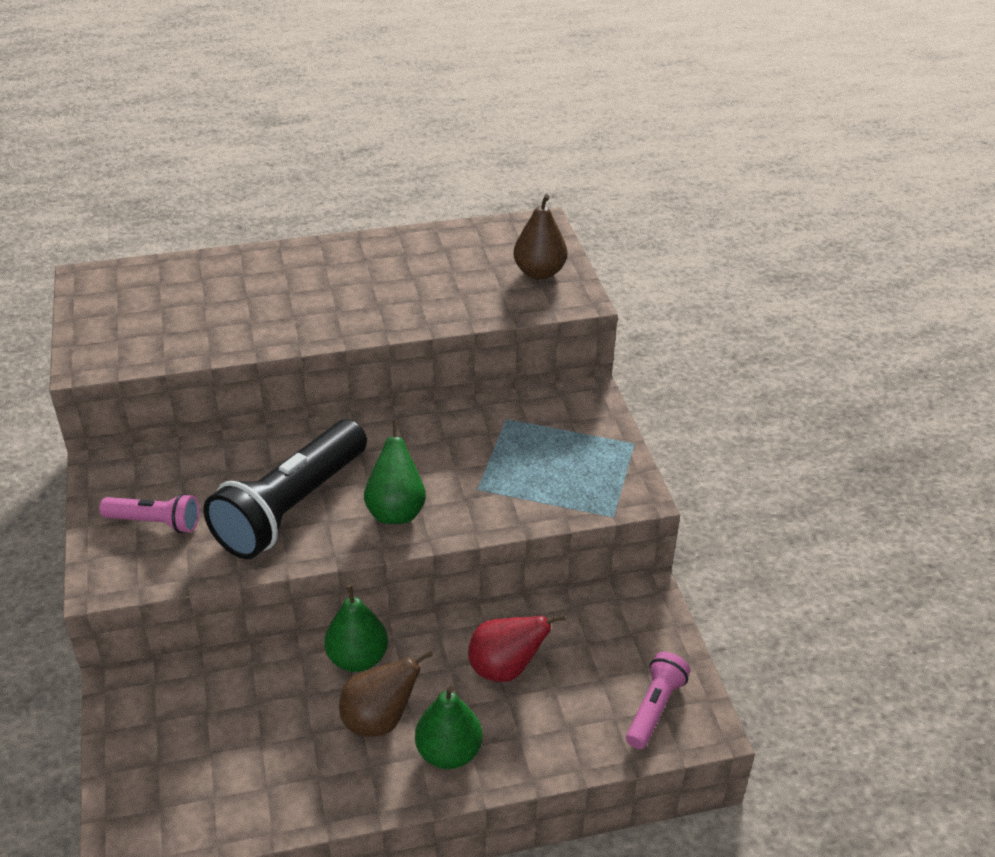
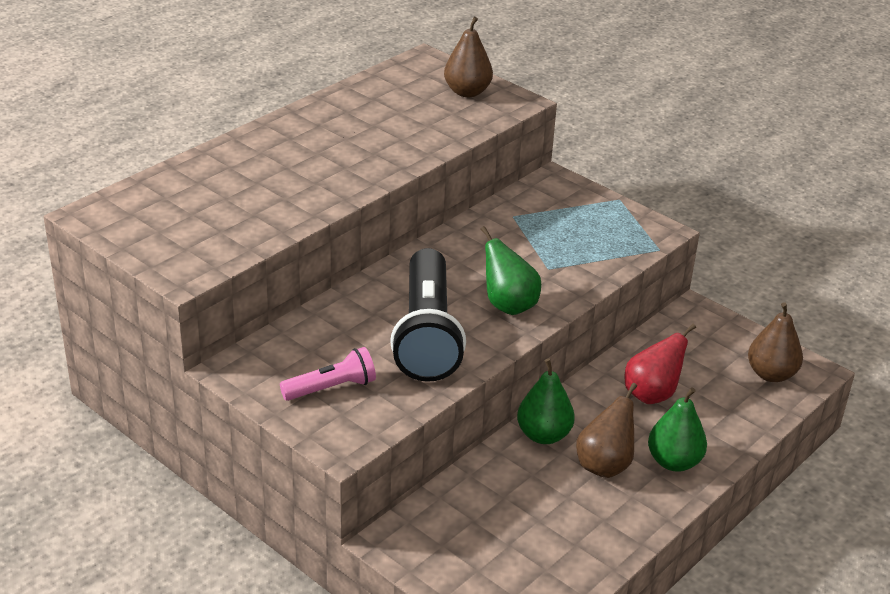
camera: 35 degrees left, 5 degrees down
(654, 708) = (771, 374): pink flashlight -> brown pear

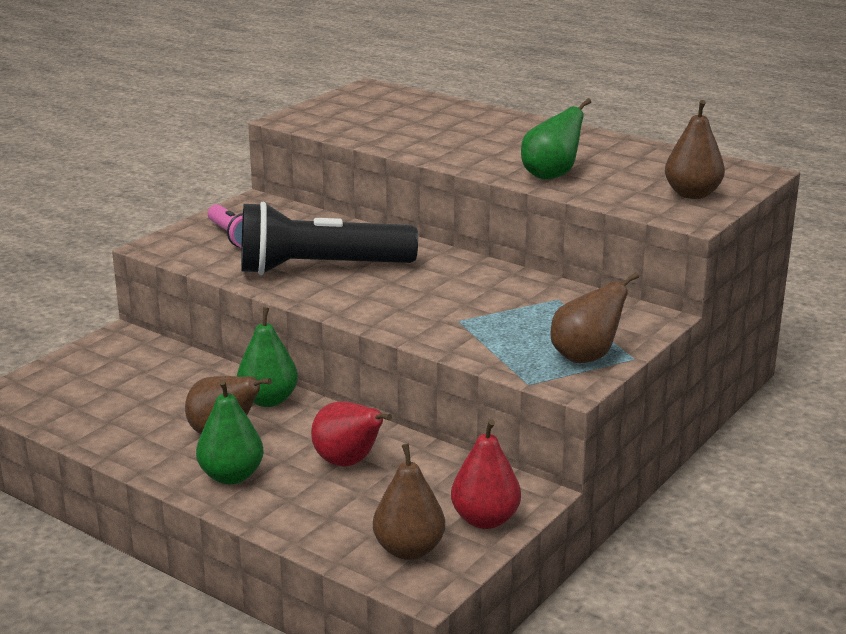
camera: 85 degrees right, 10 degrees down
(508, 305) = (380, 302): green pear -> green pear (551, 175)
(617, 218) = (586, 357): none -> brown pear
(729, 335) = (485, 520): none -> red pear

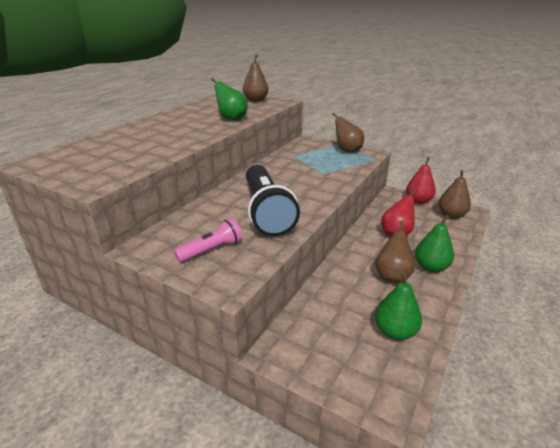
camera: 95 degrees left, 5 degrees up
(268, 400) = (347, 264): green pear -> green pear (395, 331)

